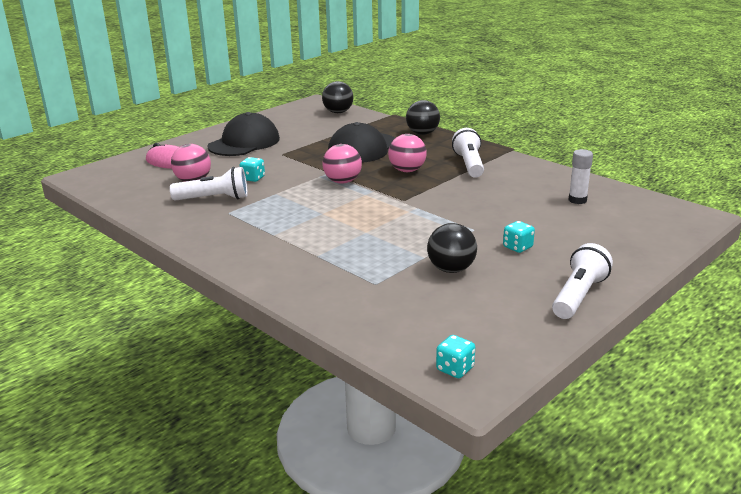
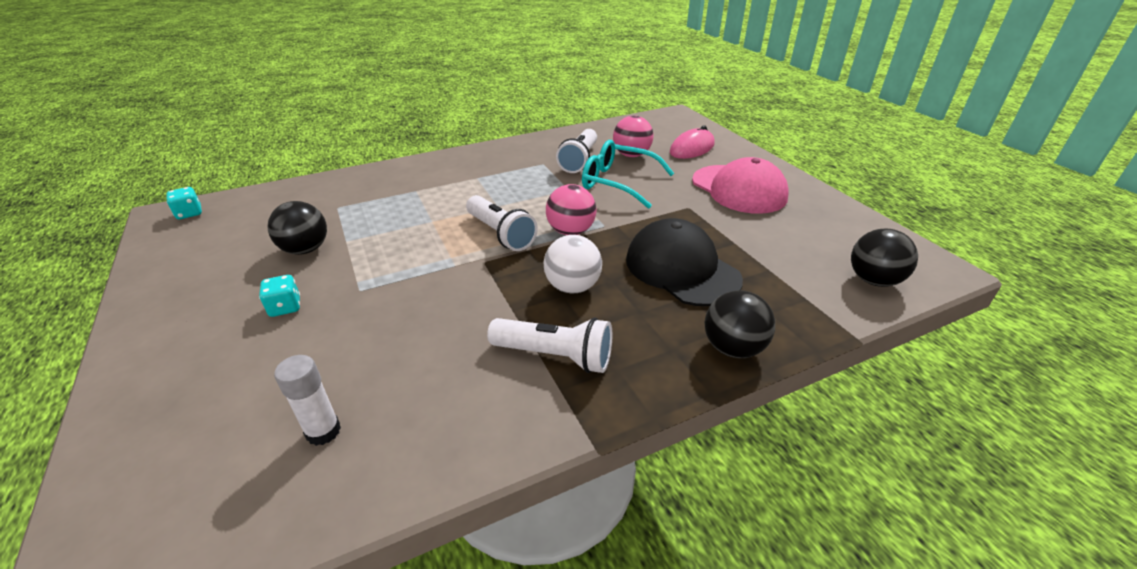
camera: 110 degrees right, 10 degrees up
(244, 143) = (738, 189): black cap -> pink cap
(253, 178) = (618, 182): turquoise dice -> turquoise glasses
(407, 170) = (572, 287): pink ball -> white ball
(578, 296) = (155, 311): white flashlight -> white flashlight (500, 234)

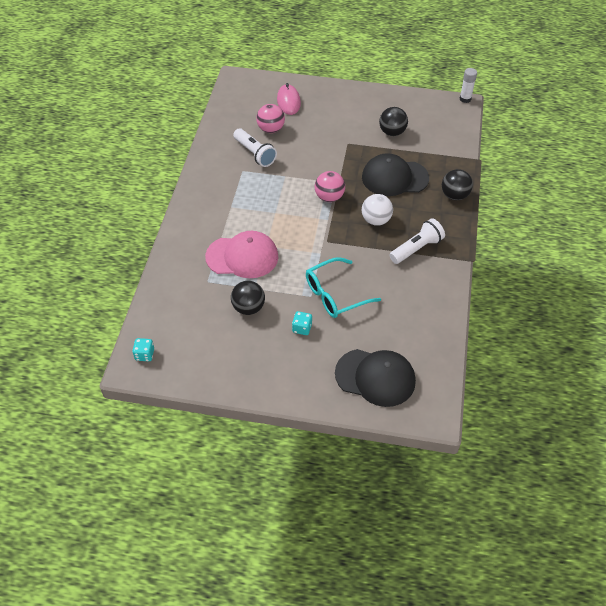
camera: 55 degrees left, 15 degrees up
(189, 439) = (375, 377): none -> black cap
(323, 431) = (404, 334): white glue stick -> white glue stick (465, 99)
(500, 234) = (306, 224): white flashlight -> none
(618, 182) = (297, 153): turquoise glasses -> turquoise glasses (335, 294)
(738, 189) = (349, 115): pink cap -> pink cap (242, 257)
(873, 280) = (452, 128): black ball -> black ball (392, 132)

